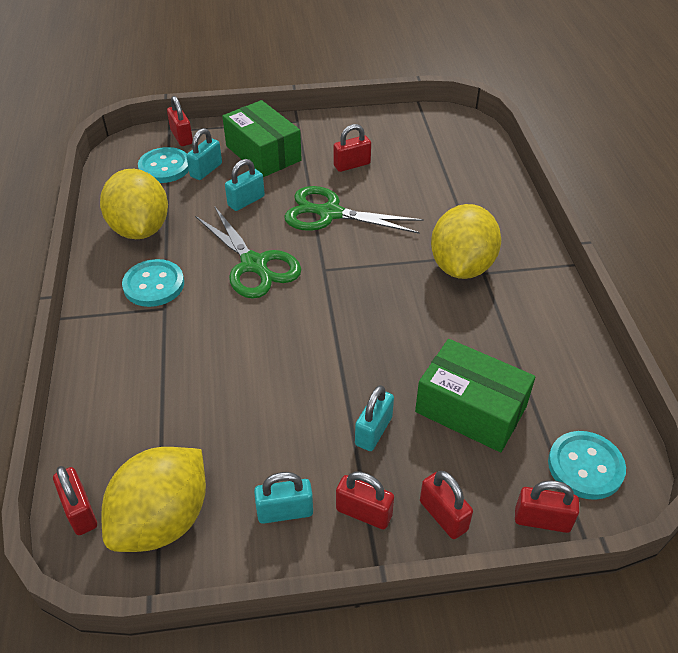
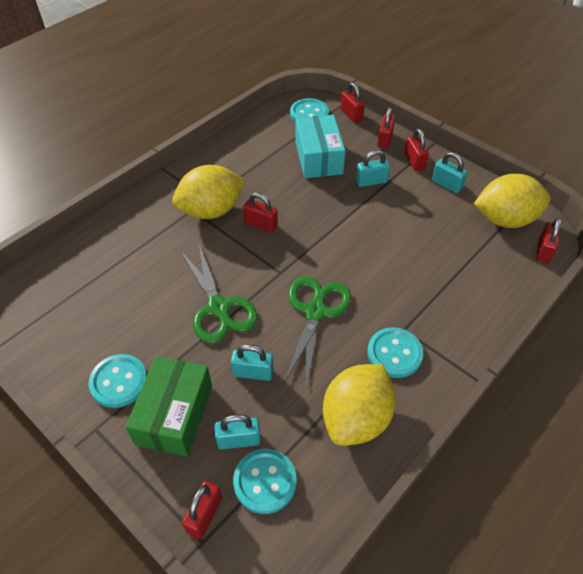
camera: 130 degrees left, 5 degrees up
(322, 141) = (119, 382): none -> turquoise button
(352, 165) = (140, 335): red padlock -> red padlock (261, 224)
(470, 409) = (318, 158): green box -> turquoise box

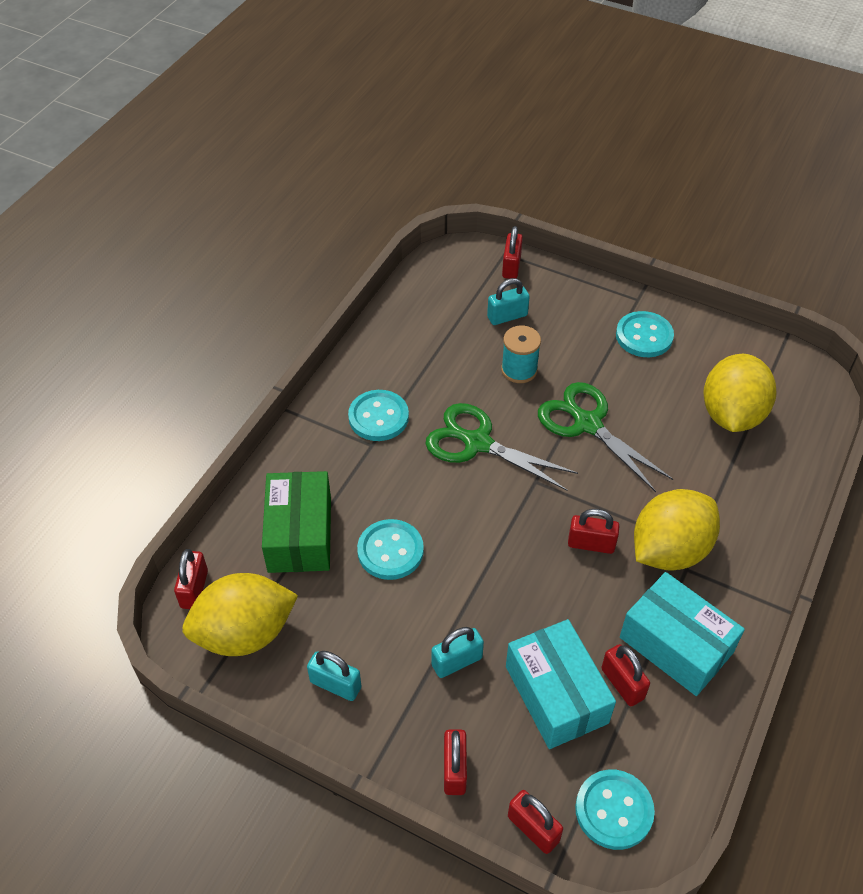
camera: 165 degrees right, 0 degrees up
(174, 414) = (575, 322): green box -> green box (299, 534)
(239, 165) = (676, 645): none -> turquoise box
(253, 372) = (519, 370): turquoise padlock -> turquoise spool
(265, 481) = (472, 294): turquoise button -> turquoise button (390, 551)
(315, 311) = (477, 443): green scissors -> green scissors turned 120 degrees clockwise
(356, 418) = (405, 353): yellow lemon -> yellow lemon (731, 414)
(414, 162) = (394, 725): red padlock -> red padlock (622, 683)

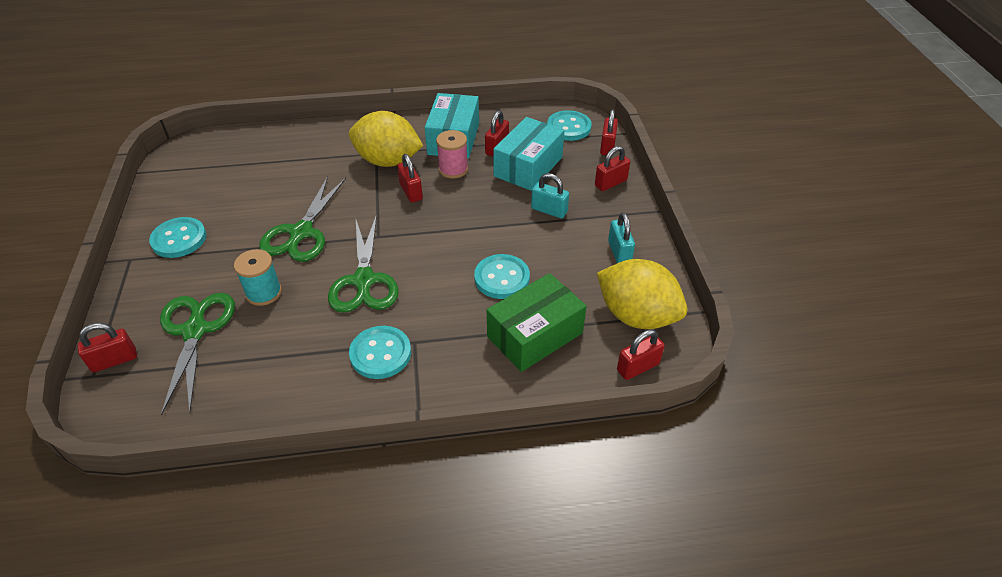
camera: 125 degrees left, 5 degrees down
(507, 316) = (195, 330): turquoise padlock -> green scissors
(607, 608) = (453, 169): none -> pink spool
(731, 414) = (245, 172): yellow lemon -> none

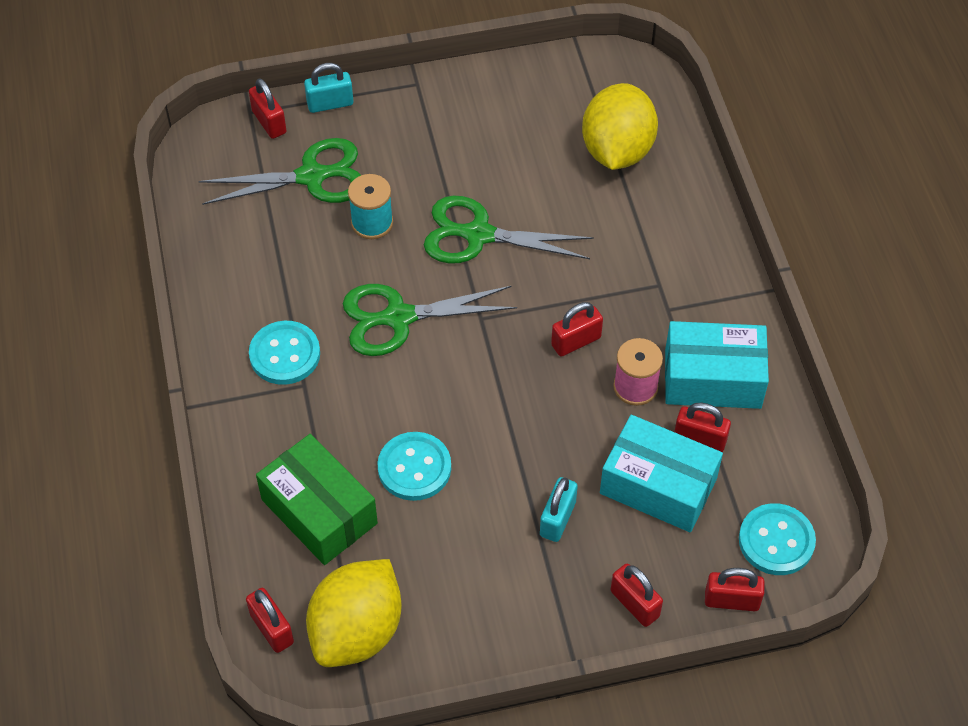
camera: 85 degrees right, 10 degrees up
(179, 239) = (454, 117): turquoise button -> none
(388, 161) = (642, 302): yellow lemon -> yellow lemon (617, 150)
(619, 252) = (477, 612): turquoise padlock -> turquoise padlock (330, 104)

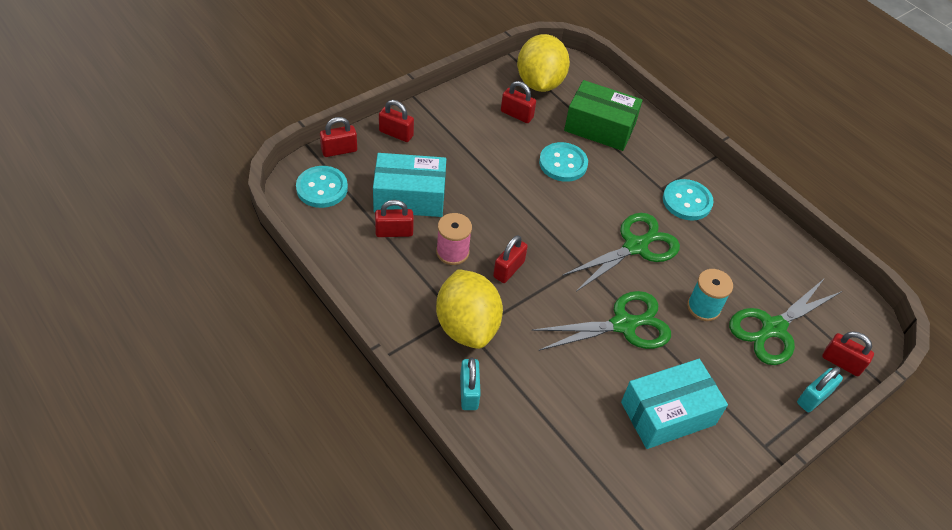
camera: 150 degrees right, 5 degrees down
(272, 628) = (583, 73): red padlock -> red padlock (516, 114)
(557, 519) = (462, 162): turquoise padlock -> turquoise padlock (469, 392)
(617, 150) = (562, 442): yellow lemon -> yellow lemon (467, 326)
(712, 378) = (401, 275): turquoise box -> turquoise box (668, 413)

